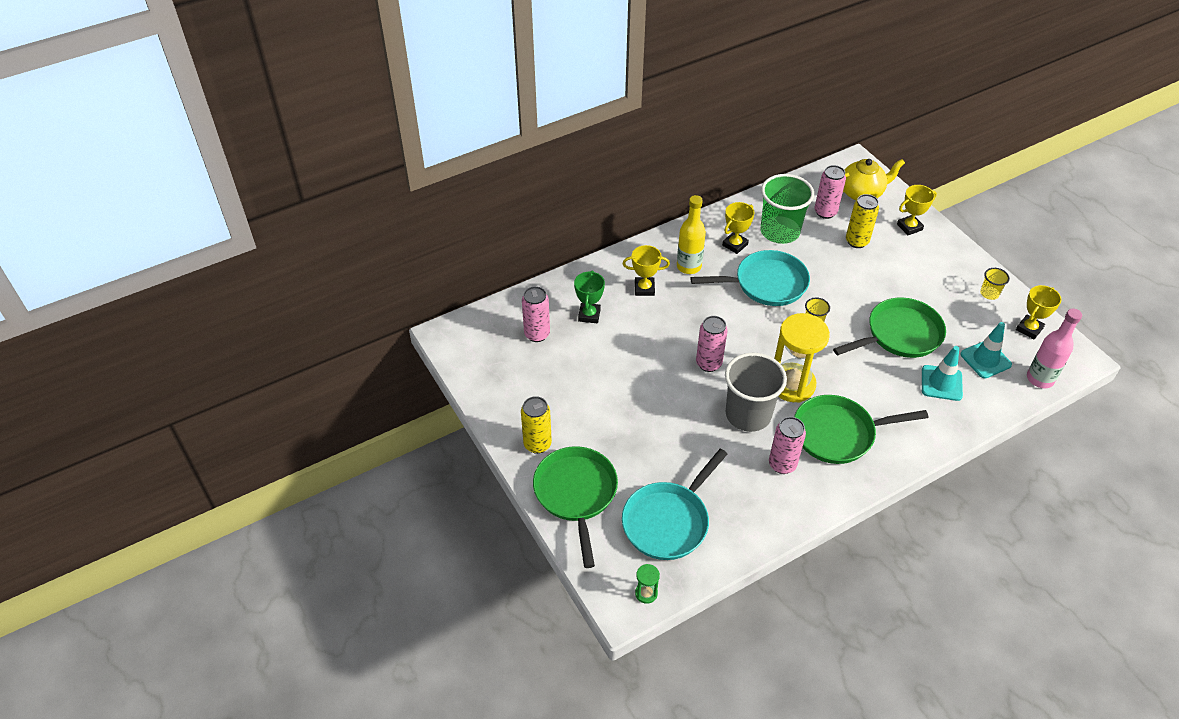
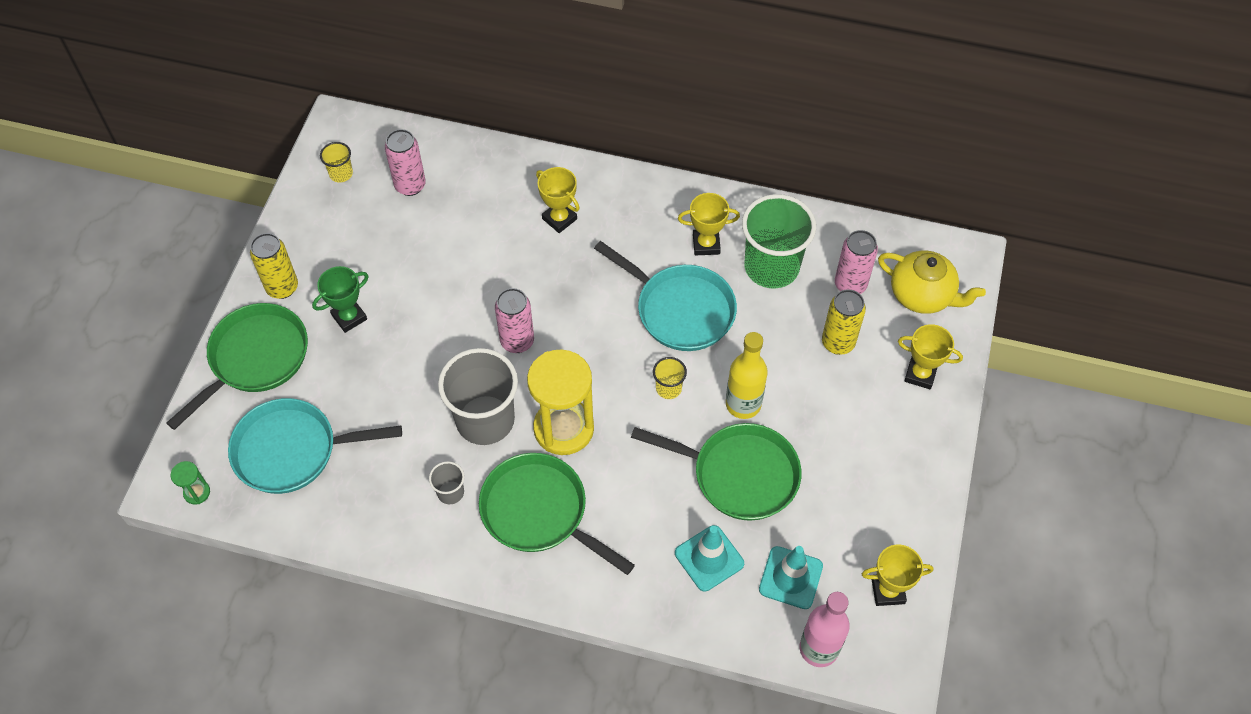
camera: 45 degrees right, 10 degrees up
(589, 315) = (477, 204): green trophy -> green trophy (349, 317)
(689, 266) = (630, 230): yellow bottle -> yellow bottle (743, 404)
(782, 464) = (450, 492): pink can -> grey cup
(989, 293) = (901, 517): yellow cup -> yellow cup (341, 174)

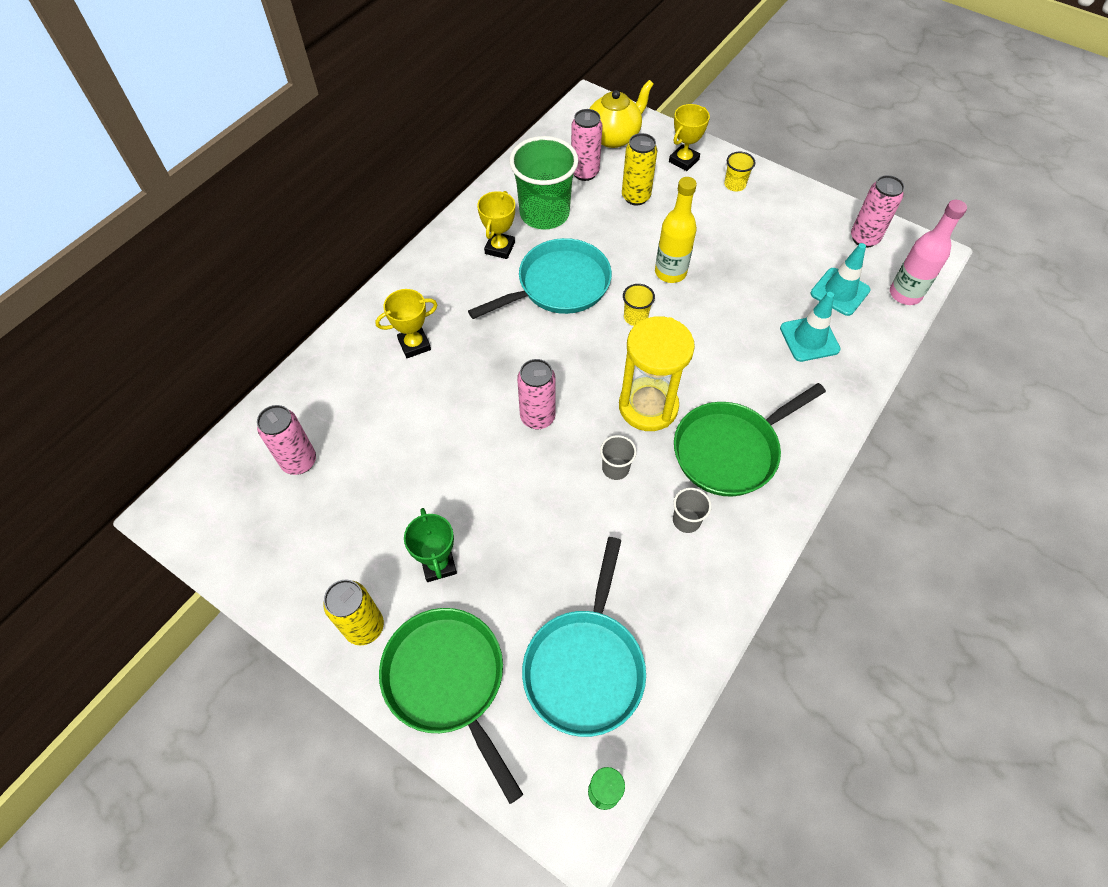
camera: 70 degrees left, 0 degrees up
(341, 174) = (242, 526): yellow cup -> yellow cup (734, 185)
(485, 420) = (615, 468): grey cup -> grey cup, size x0.45
(739, 474) = (736, 295): green pan -> none
(888, 591) = (864, 238): yellow trophy -> pink can

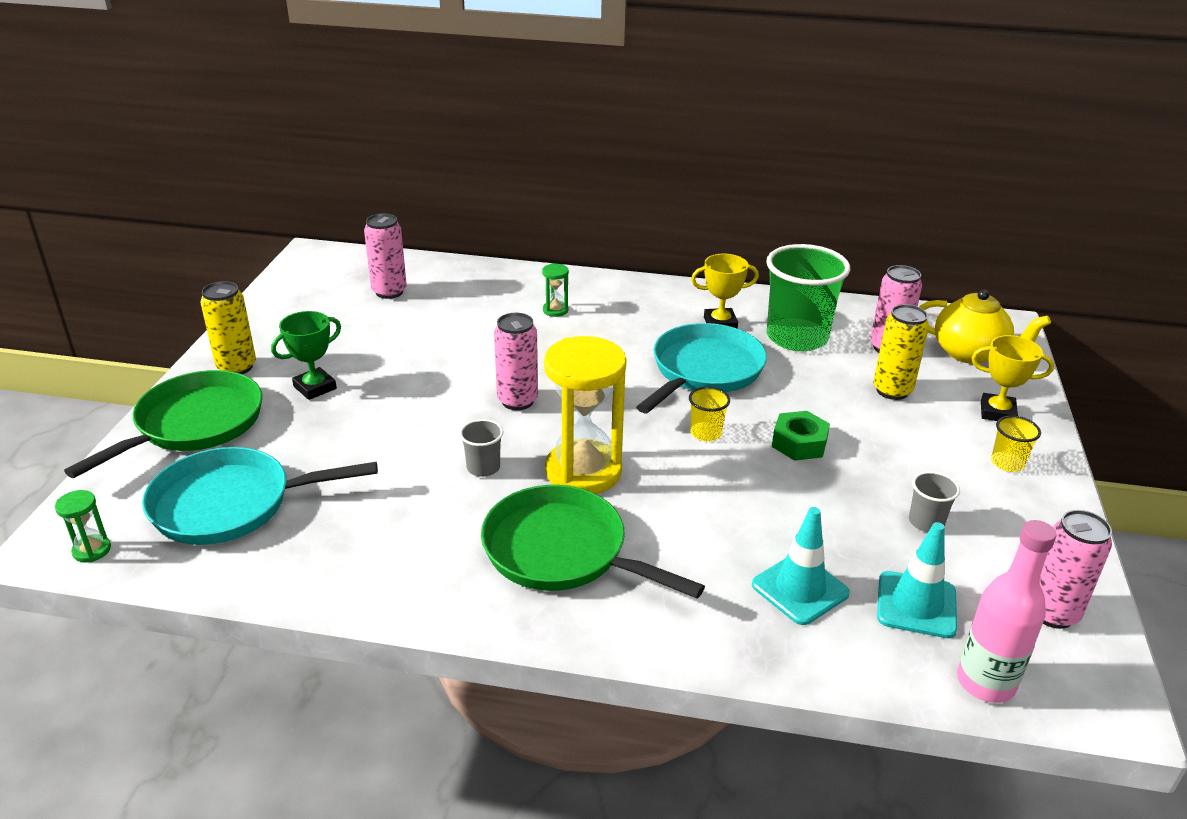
camera: 65 degrees right, 25 degrees down
(414, 345) = (555, 310): yellow trophy -> green hourglass
(558, 285) = (704, 371): turquoise pan -> turquoise pan turned 90 degrees counterclockwise
(670, 272) = (799, 443): yellow bottle -> green nut
(686, 520) = (441, 536): grey cup -> grey cup (926, 522)

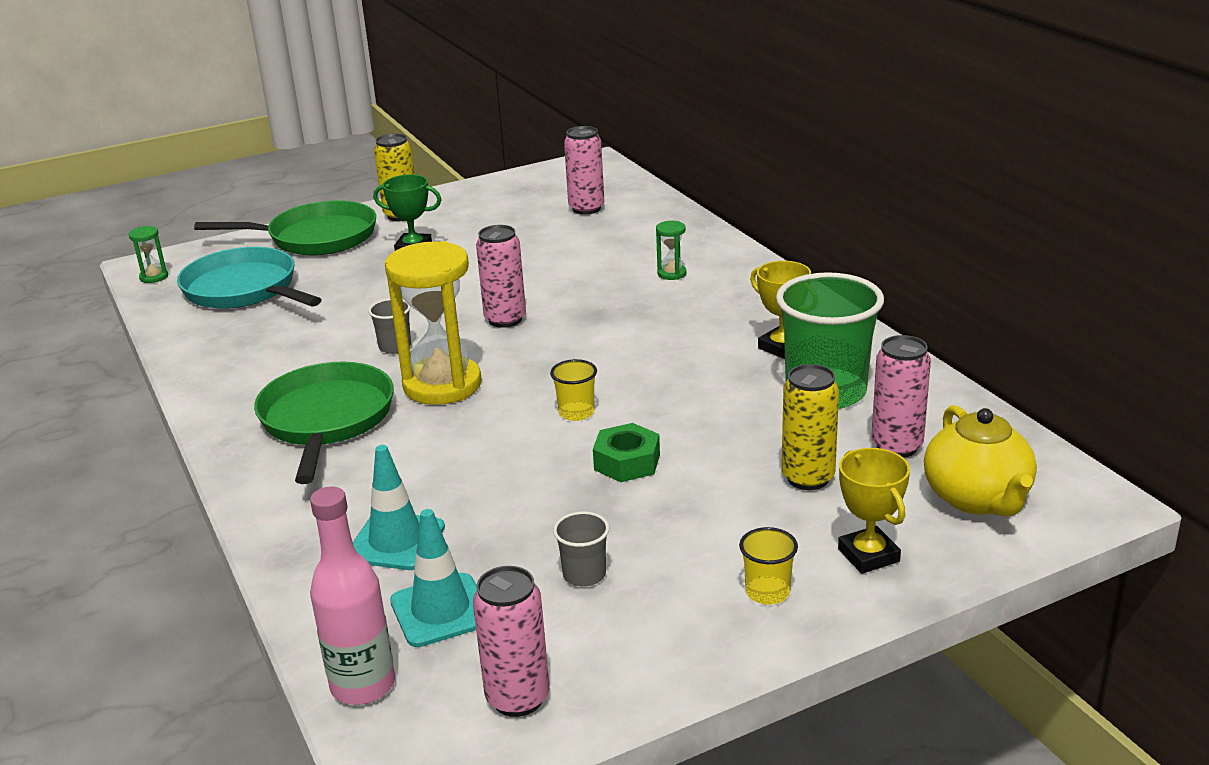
camera: 55 degrees right, 5 degrees down
(704, 371) = (681, 372): turquoise pan -> none

